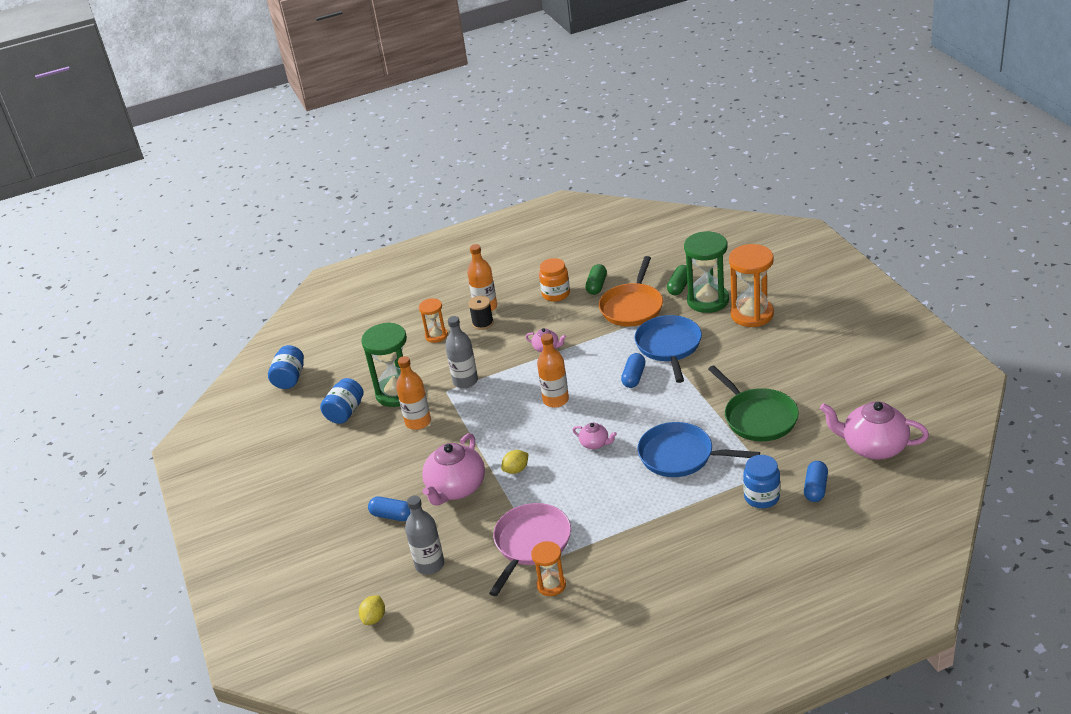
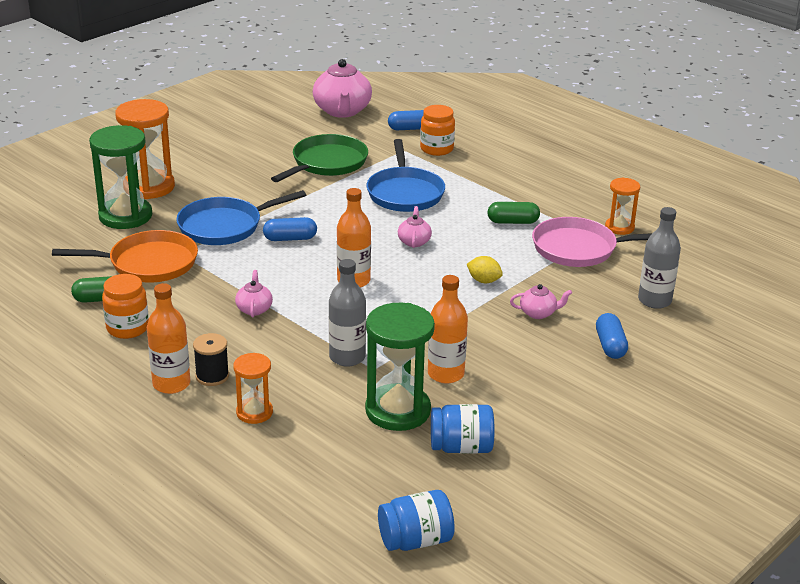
camera: 120 degrees left, 5 degrees down
(374, 618) = (747, 315): yellow lemon -> none
(456, 488) = (538, 313): pink teapot -> pink teapot, size x0.48
(679, 286) = (97, 239): green capsule -> green capsule (513, 222)
(761, 497) = (436, 149): blue jar -> orange jar

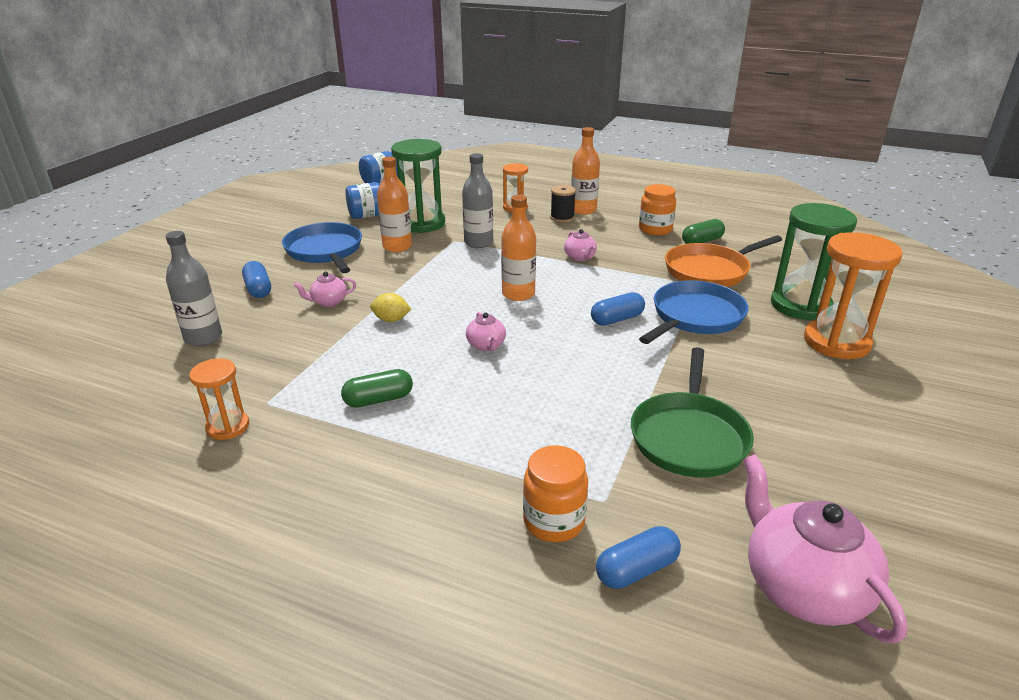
camera: 160 degrees right, 0 degrees up
(405, 193) = (542, 410): blue pan -> blue pan (325, 251)
(579, 249) = (287, 380): pink pan -> none

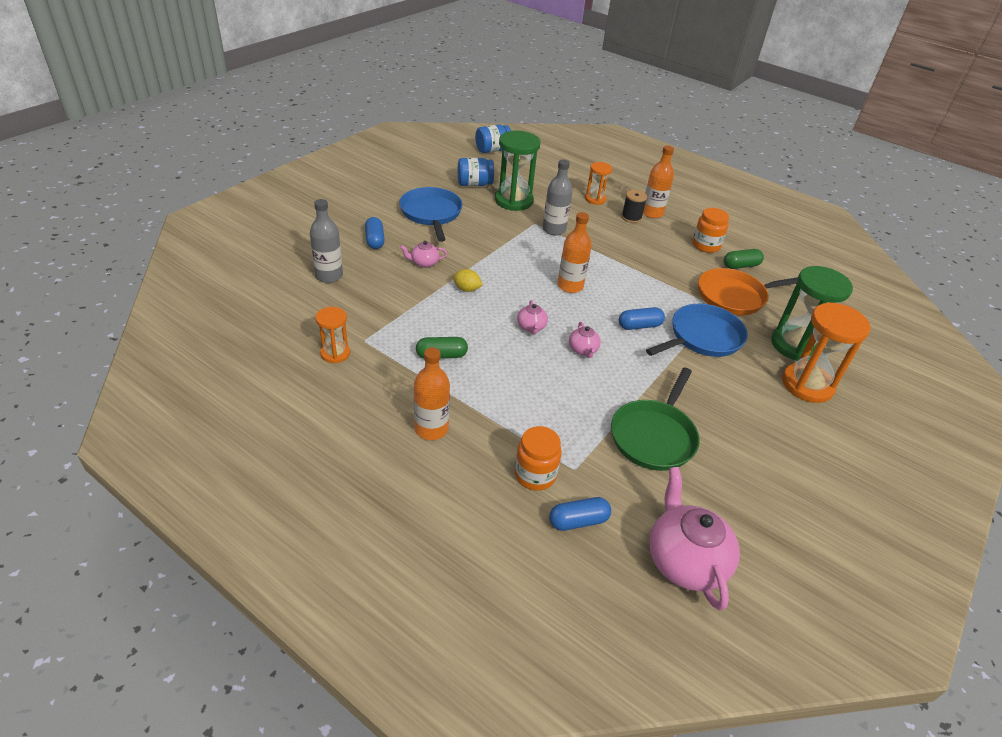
camera: 10 degrees right, 10 degrees up
(397, 247) = (488, 220): orange bottle -> orange bottle (431, 429)
(580, 257) = (632, 261): pink teapot -> pink teapot (583, 350)

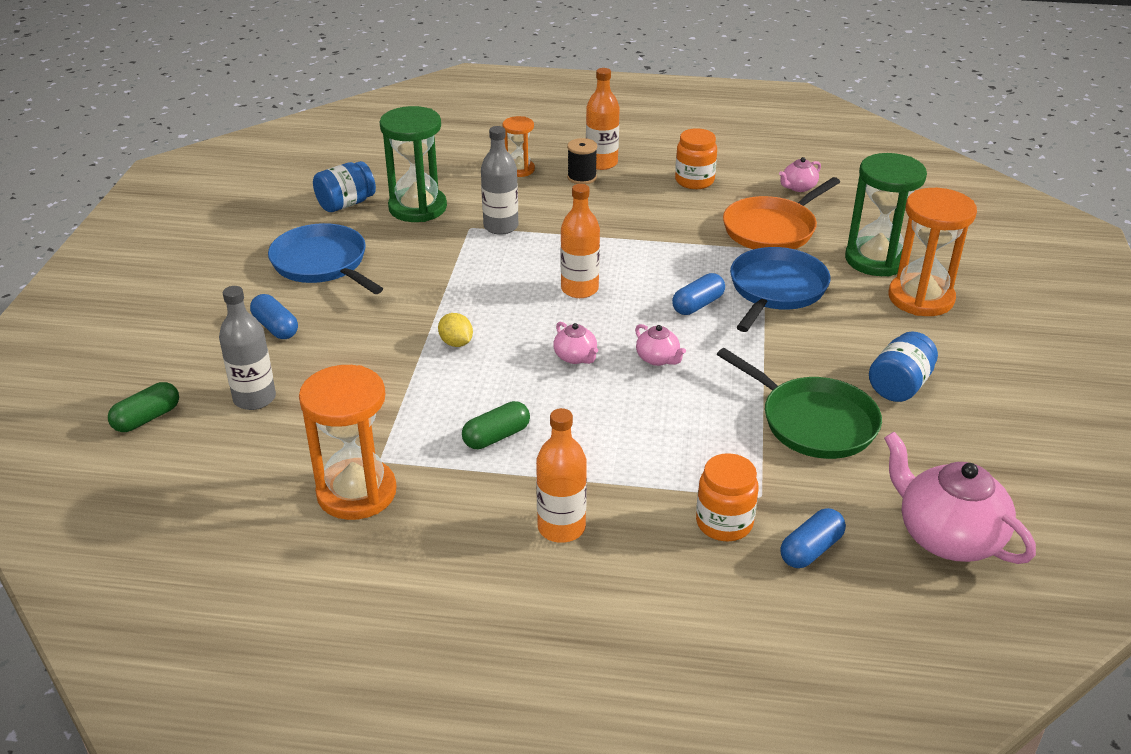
camera: 25 degrees left, 5 degrees down
(335, 353) = (356, 492): orange hourglass -> orange hourglass, size x1.80
(424, 263) = (370, 331): pink teapot -> pink teapot (798, 187)
(467, 289) = (456, 343): yellow lemon -> yellow lemon turned 60 degrees clockwise
(492, 150) = (330, 150): blue jar -> blue jar (899, 386)
(654, 436) = (814, 422): green pan -> green pan turned 45 degrees counterclockwise
(741, 266) = (751, 191): green capsule -> green capsule (147, 418)

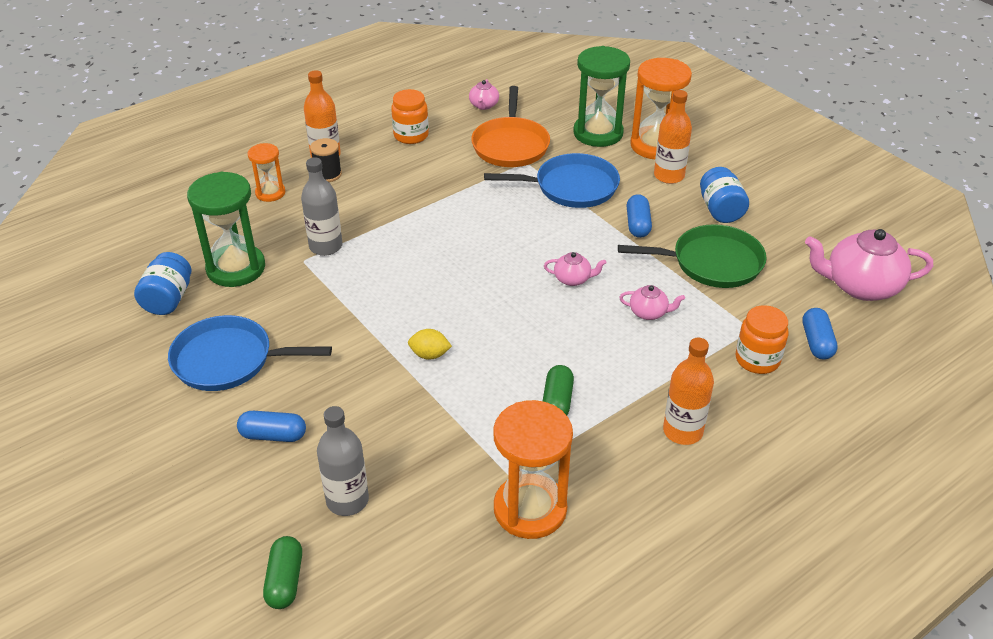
camera: 45 degrees left, 5 degrees up
(576, 357) = (523, 311): pink teapot -> pink teapot (649, 313)
(579, 289) = (453, 261): orange bottle -> orange bottle (669, 176)
(698, 305) = (542, 226): blue capsule -> blue capsule (638, 224)
(776, 289) = (572, 187): blue pan -> blue pan turned 105 degrees clockwise

